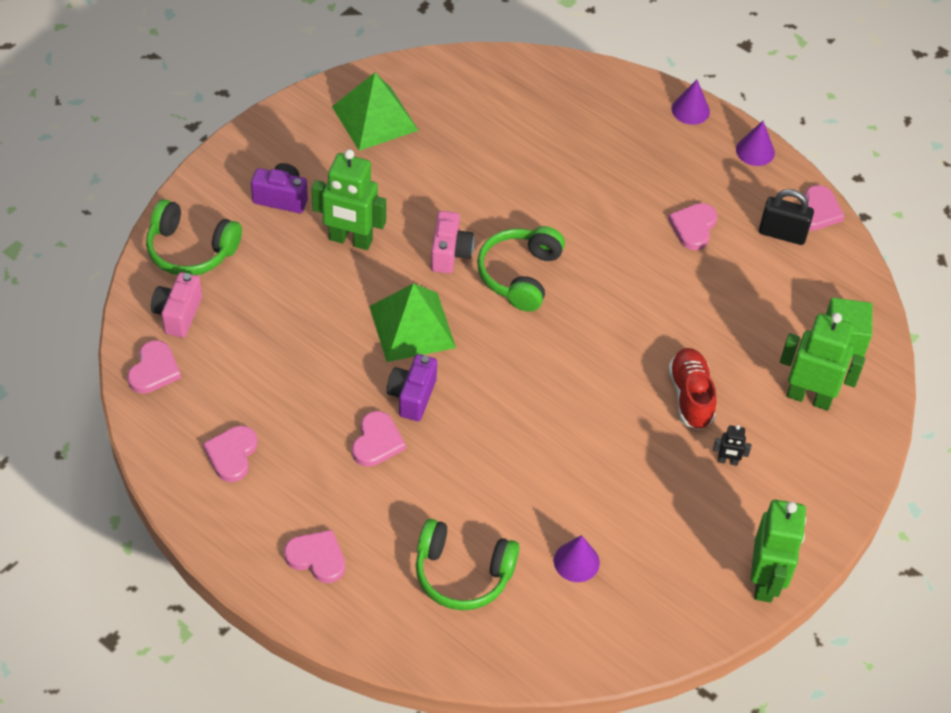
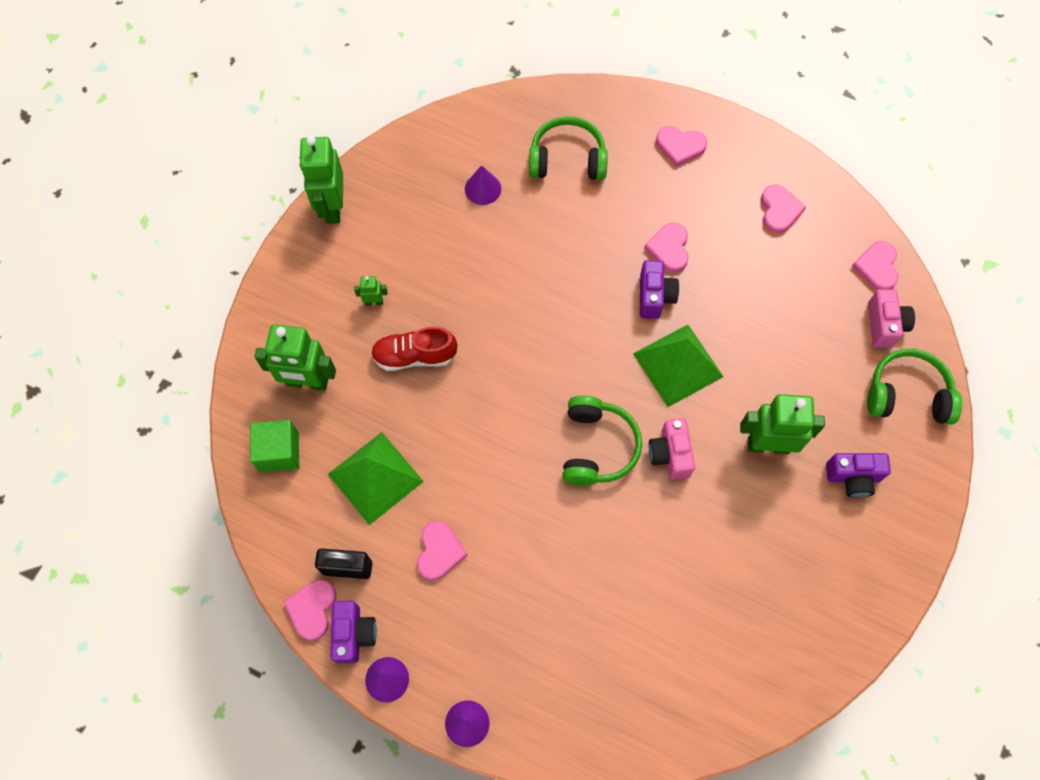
camera: 170 degrees right, 15 degrees up
(375, 118) = (804, 610): green pyramid -> green pyramid (375, 477)
(690, 396) = (414, 356): red shoe -> red shoe turned 105 degrees clockwise
(727, 461) = (374, 302): black robot -> green robot
(781, 186) = (354, 634): none -> purple camera

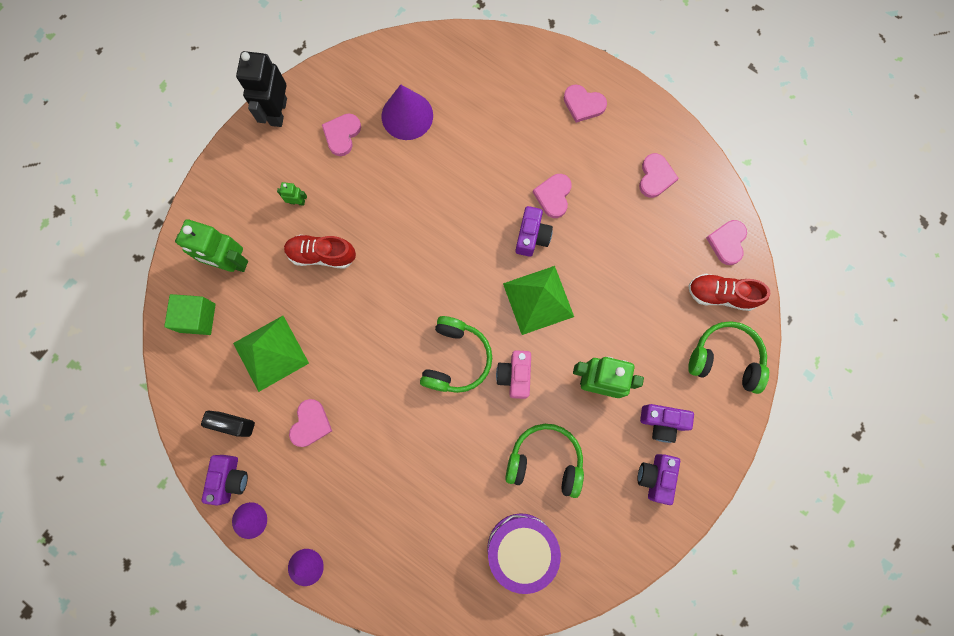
camera: 10 degrees right, 10 degrees up
(312, 609) = (201, 453): pink heart -> pink heart (342, 135)
(332, 207) = (278, 112): green robot -> black robot
(483, 188) = (407, 115): purple cone -> purple cone, size x1.64
(567, 159) = (484, 101): green headphones -> green headphones (545, 461)
(723, 653) = (521, 548): none -> purple drum
(860, 541) = (655, 477): none -> purple camera
(884, 325) = (721, 295): pink camera -> red shoe

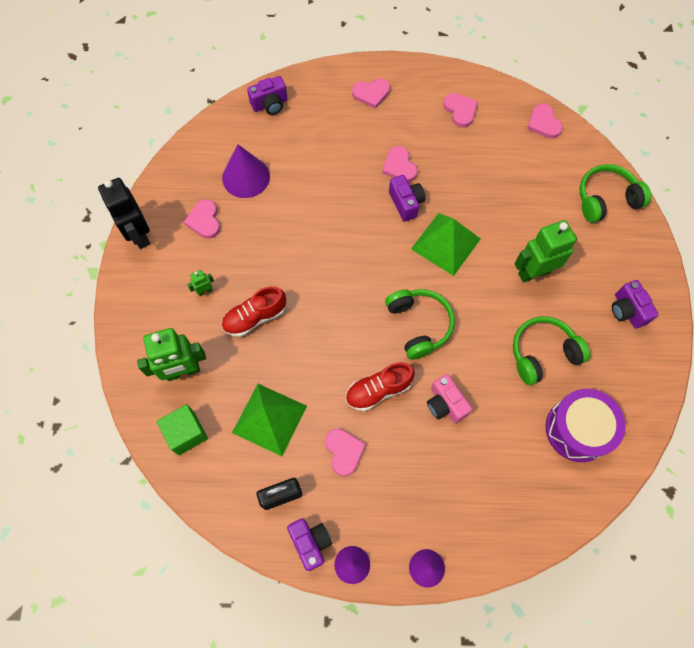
camera: 35 degrees left, 10 degrees down
(514, 376) = (472, 308): pink camera -> pink camera (445, 404)
(662, 422) = (600, 270): purple camera -> purple camera (270, 104)
(721, 295) = (568, 159): red shoe -> red shoe (378, 390)

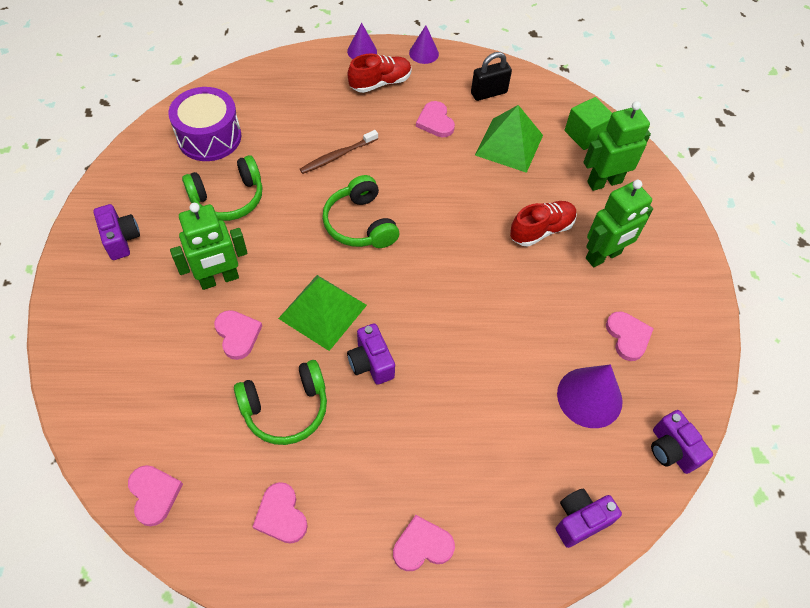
camera: 175 degrees right, 10 degrees down
(139, 235) = (702, 318): black robot -> none
(205, 291) = (603, 256): green robot -> green robot, size x2.23
(310, 543) = (459, 65): purple camera -> purple camera (671, 450)
(378, 390) = (404, 167): red shoe -> red shoe (380, 83)
(399, 166) = (379, 417): pink heart -> pink heart (237, 335)
(445, 404) = (337, 156): pink camera -> brown toothbrush
(606, 199) = (98, 372): green headphones -> green headphones (286, 408)

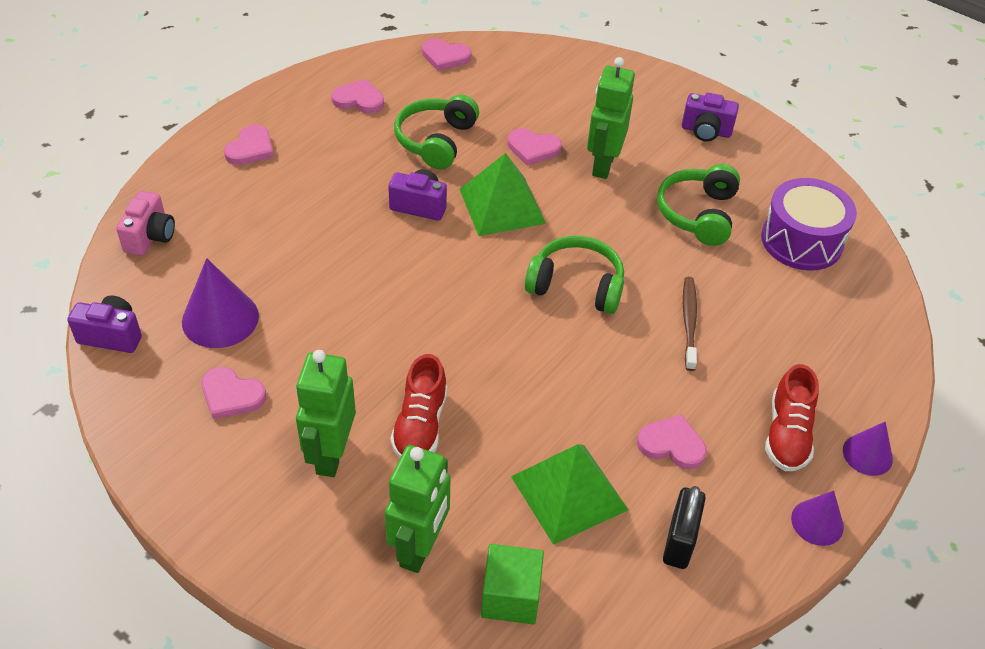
camera: 130 degrees right, 10 degrees down
(580, 520) = (150, 237): purple camera -> pink camera

